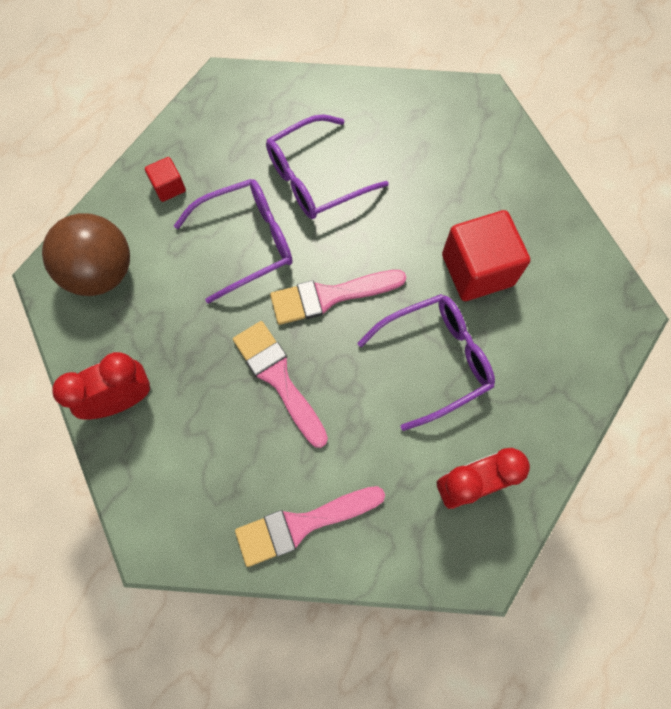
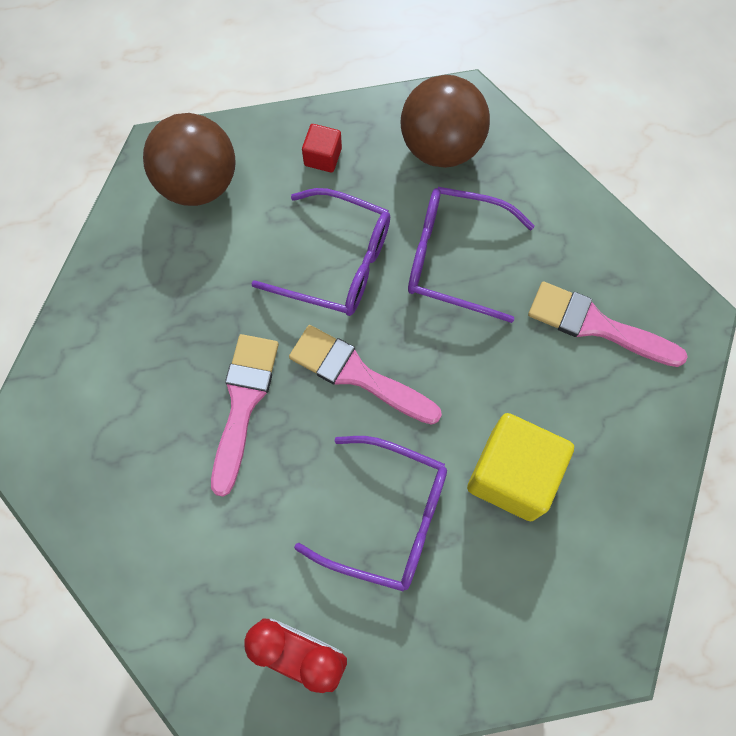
camera: 45 degrees right, 0 degrees up
(122, 399) = (110, 303): red clock -> none
(238, 120) = (441, 146): none -> brown ball
(302, 524) = (137, 542): pink brush -> pink brush (596, 325)
(477, 270) = (512, 475): red cube -> yellow cube

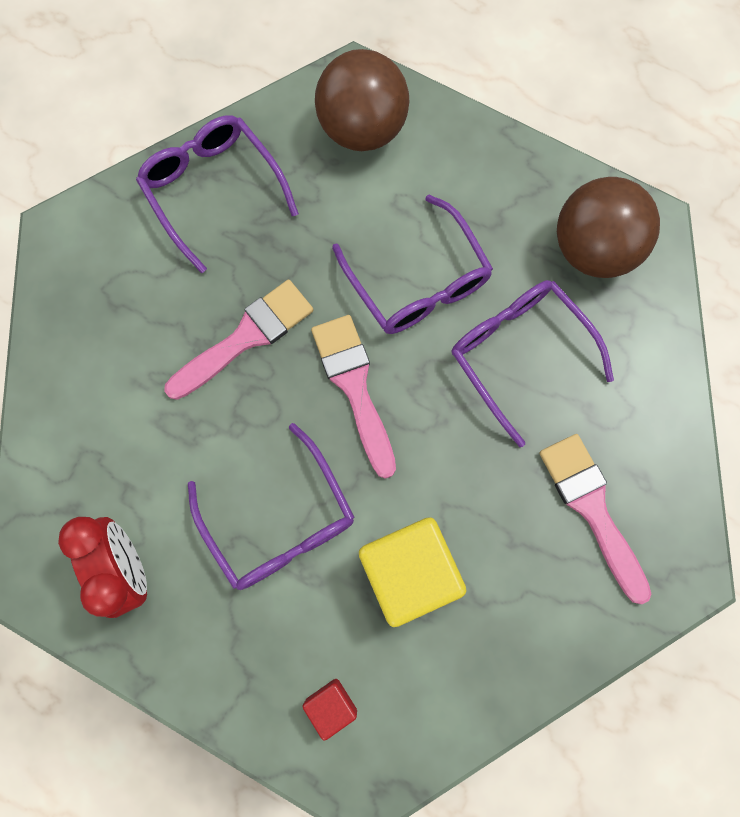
camera: 40 degrees right, 5 degrees up
(121, 314) = (214, 191): none -> purple glasses
(323, 157) = (483, 182): red cube -> red cube (331, 705)

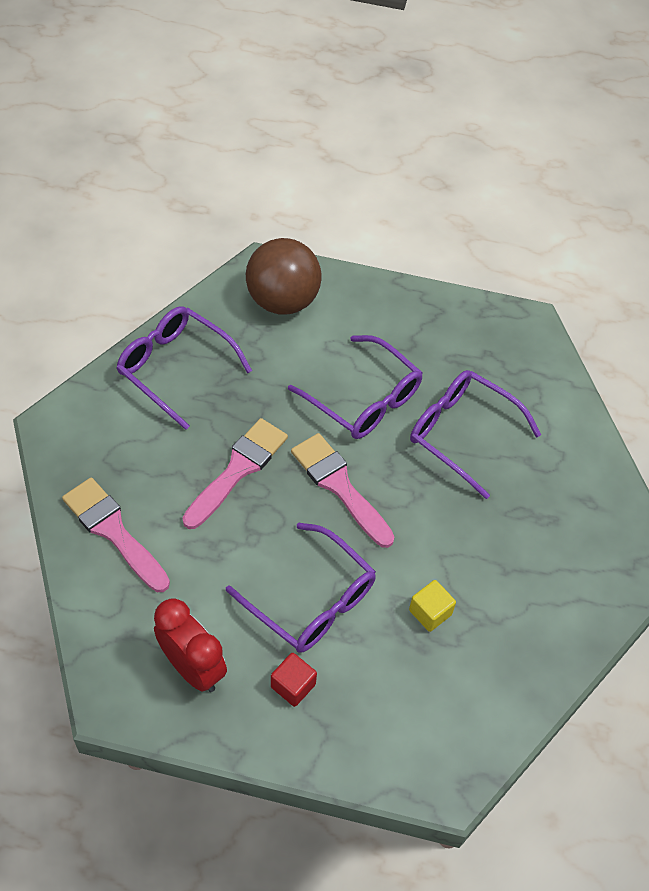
camera: 20 degrees left, 20 degrees down
(331, 705) = (402, 730): red cube -> red cube (293, 685)
(408, 572) = (430, 612): yellow cube -> yellow cube, size x0.49
(592, 508) = (558, 531): pink brush -> pink brush (113, 531)
(593, 249) = (492, 348): brown ball -> none

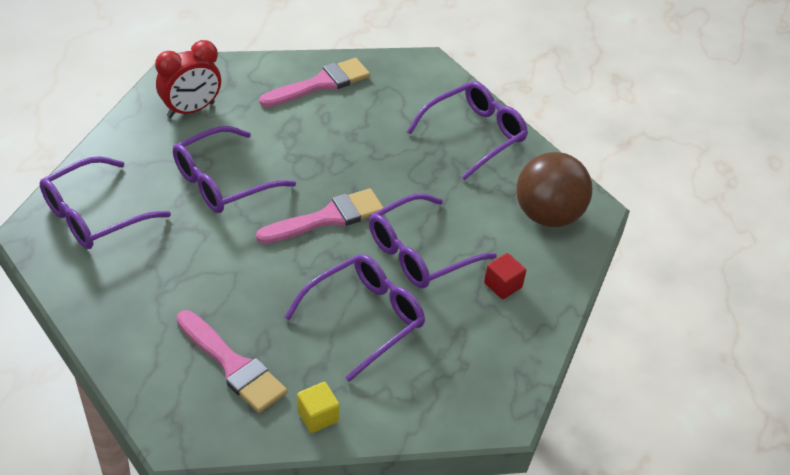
camera: 100 degrees right, 10 degrees down
(238, 469) = (360, 158): pink brush -> pink brush (233, 365)
(293, 685) = (154, 159): red cube -> red cube (503, 285)
(401, 723) = (95, 214): none -> purple glasses
(430, 612) = (183, 253): yellow cube -> yellow cube (317, 416)

